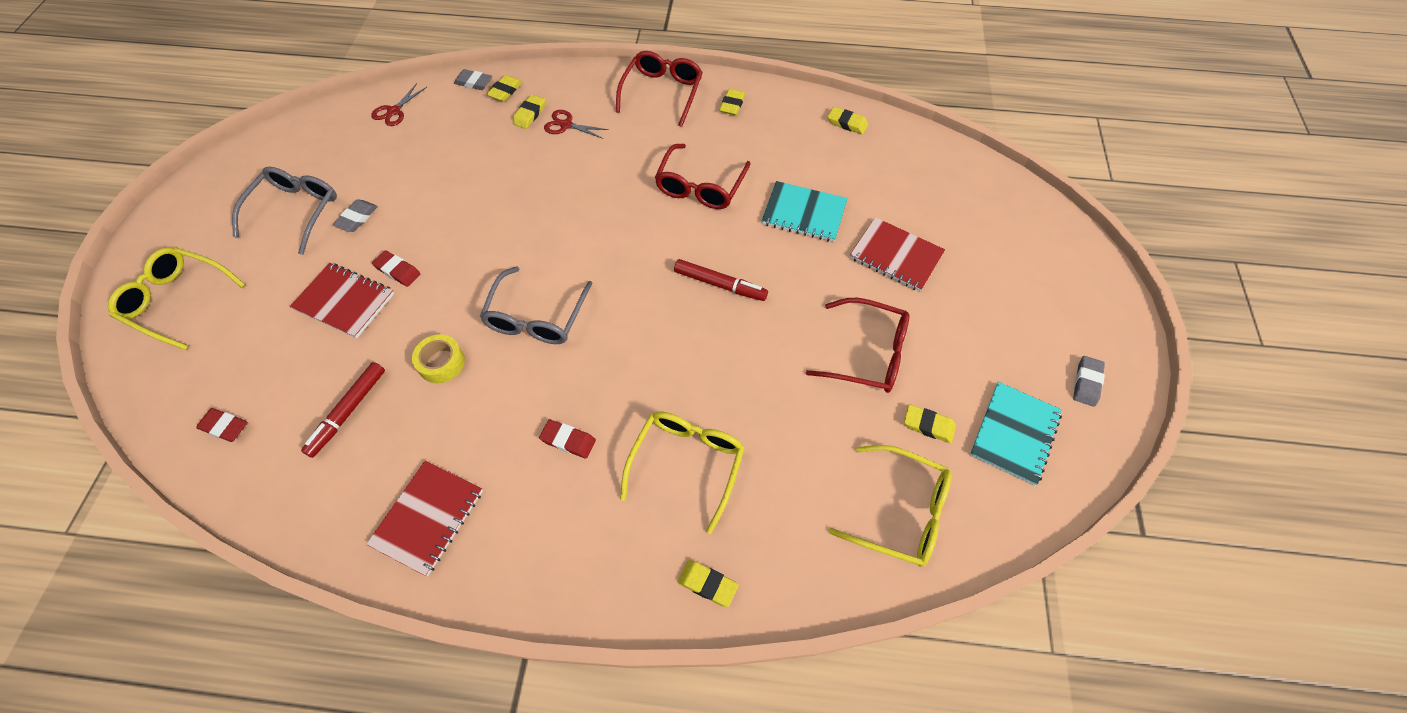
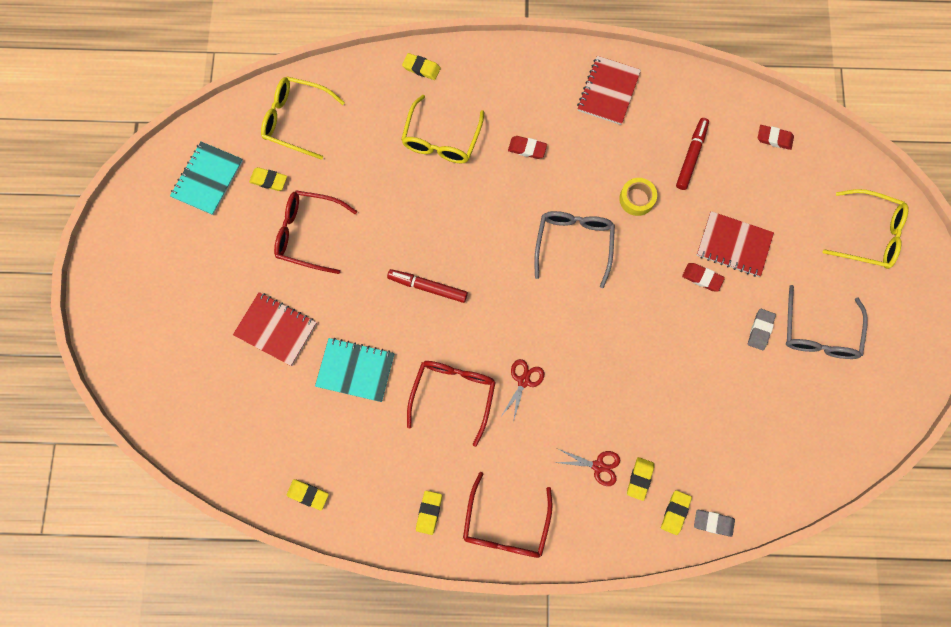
camera: 175 degrees right, 15 degrees up
(394, 111) = (781, 470): red scissors -> red scissors (523, 381)
(1086, 383) = (143, 223): grey eraser -> none

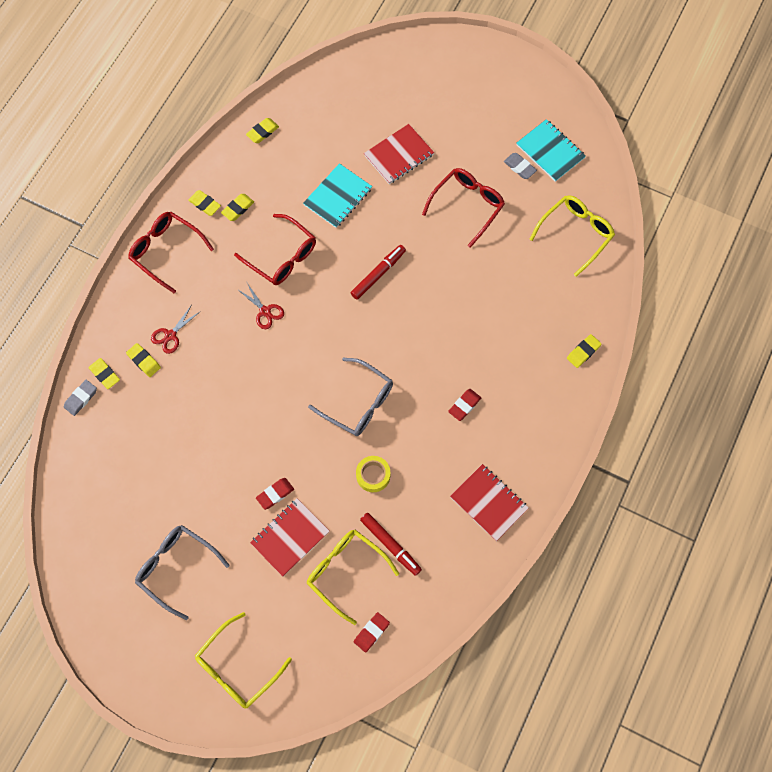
camera: 115 degrees right, 5 degrees down
(269, 180) = (528, 194): yellow eraser -> yellow eraser (238, 208)
(441, 139) = (505, 339): yellow glasses -> yellow glasses (346, 572)
(760, 330) = (205, 518): grey eraser -> grey eraser (519, 167)

